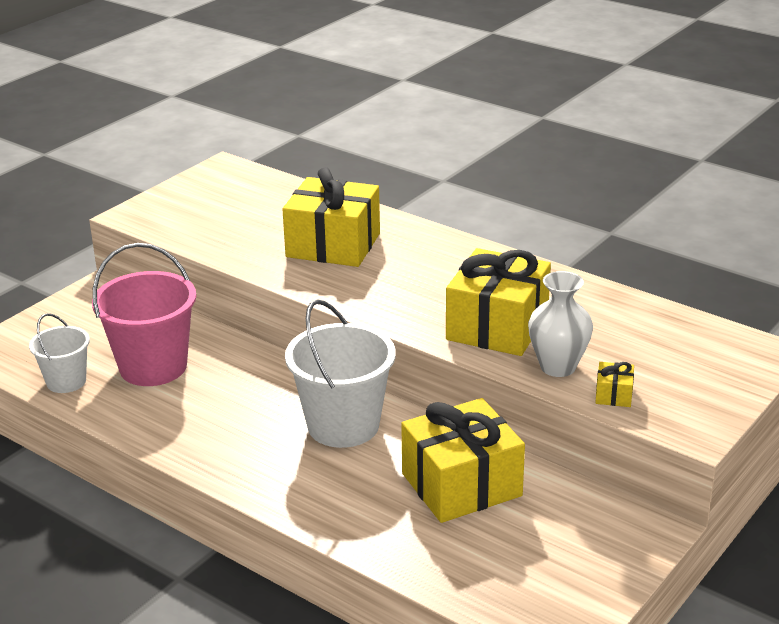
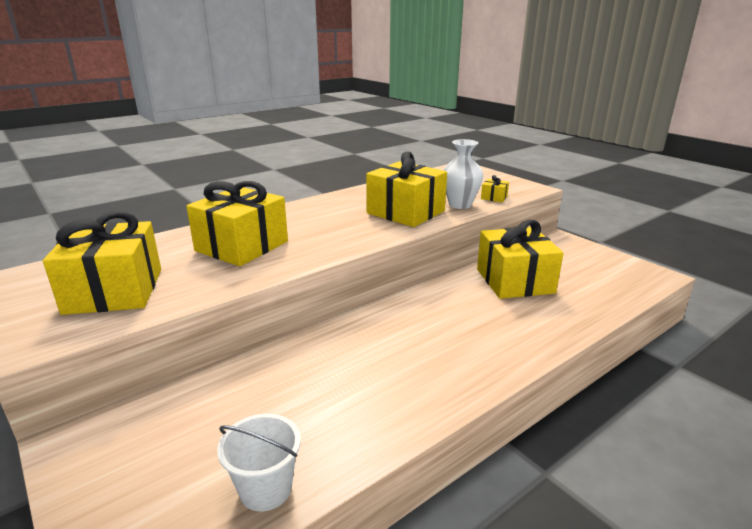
camera: 75 degrees left, 5 degrees down
(153, 367) = (283, 408): pink bucket -> none
(216, 215) = (114, 291): none -> yellow gift
(343, 425) = (433, 313): white bucket -> none

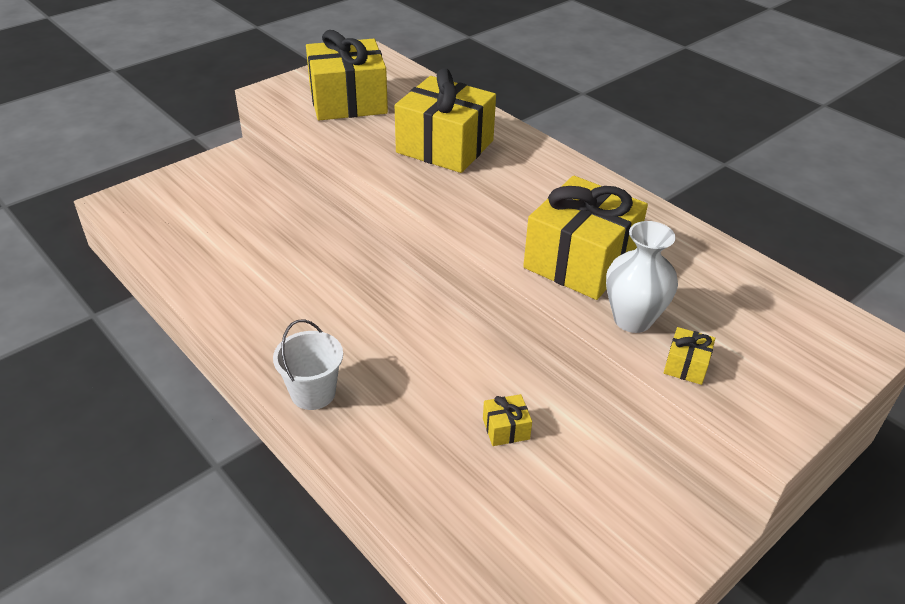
camera: 85 degrees right, 15 degrees up
(265, 489) = (170, 244): white bucket -> white bucket (313, 393)
(514, 281) = (506, 429): yellow gift -> yellow gift, size x0.40

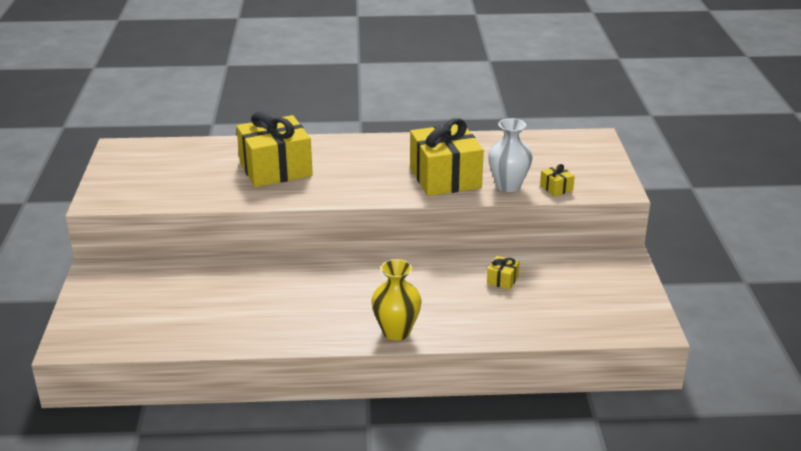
camera: 50 degrees left, 10 degrees down
(313, 393) = (396, 332): white bucket -> yellow vase
(348, 101) = (163, 179): yellow gift -> none

